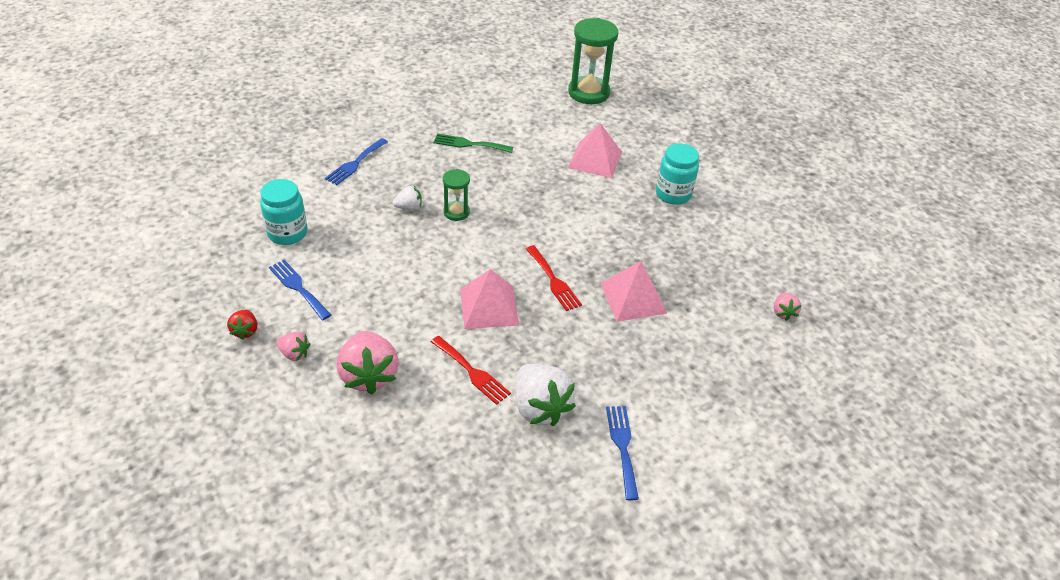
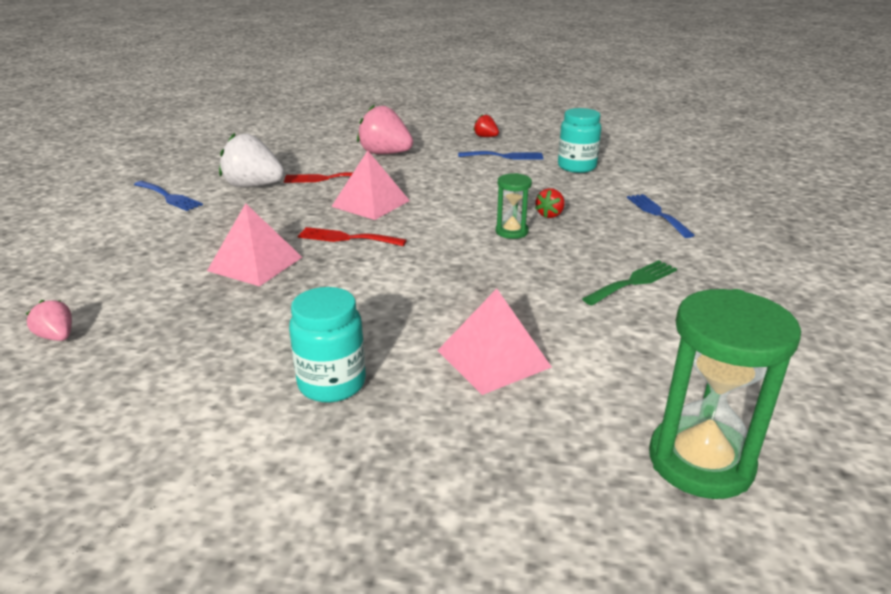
camera: 135 degrees right, 15 degrees down
(294, 354) = (442, 142): pink strawberry -> none
(409, 207) = (550, 215): white strawberry -> red strawberry

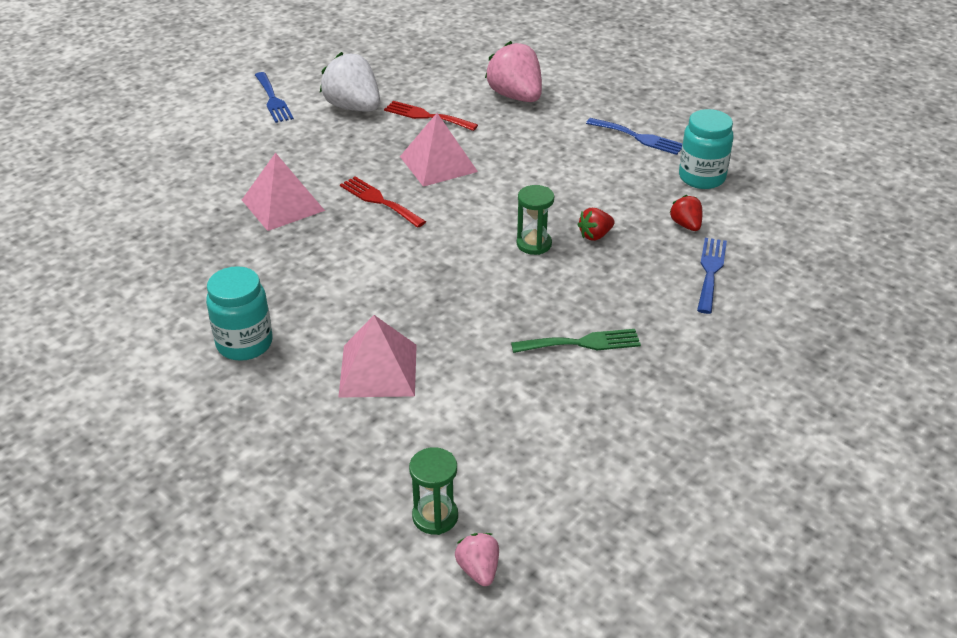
camera: 30 degrees right, 10 degrees up
(57, 337) = (100, 229): pink strawberry -> pink strawberry (478, 569)
(485, 137) = (650, 100): red strawberry -> red strawberry (686, 225)
(700, 461) = (435, 516): green hourglass -> green hourglass, size x0.54

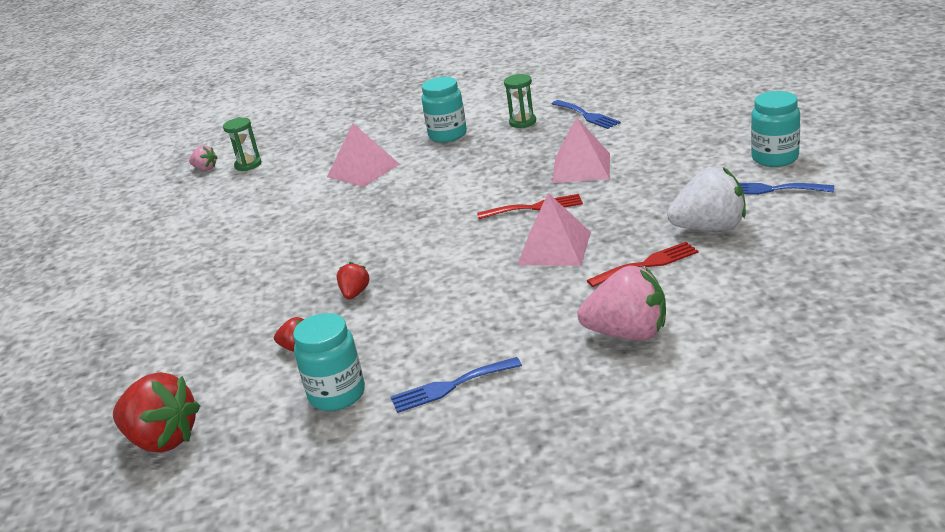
camera: 135 degrees right, 10 degrees down
(212, 112) = (775, 158): none -> turquoise jar
(534, 244) = (387, 260): green hourglass -> green hourglass (523, 122)
(582, 343) = (271, 245): green fork -> none
(710, 271) = (236, 332): blue fork -> blue fork (587, 115)
(834, 228) = (163, 439): none -> red strawberry

